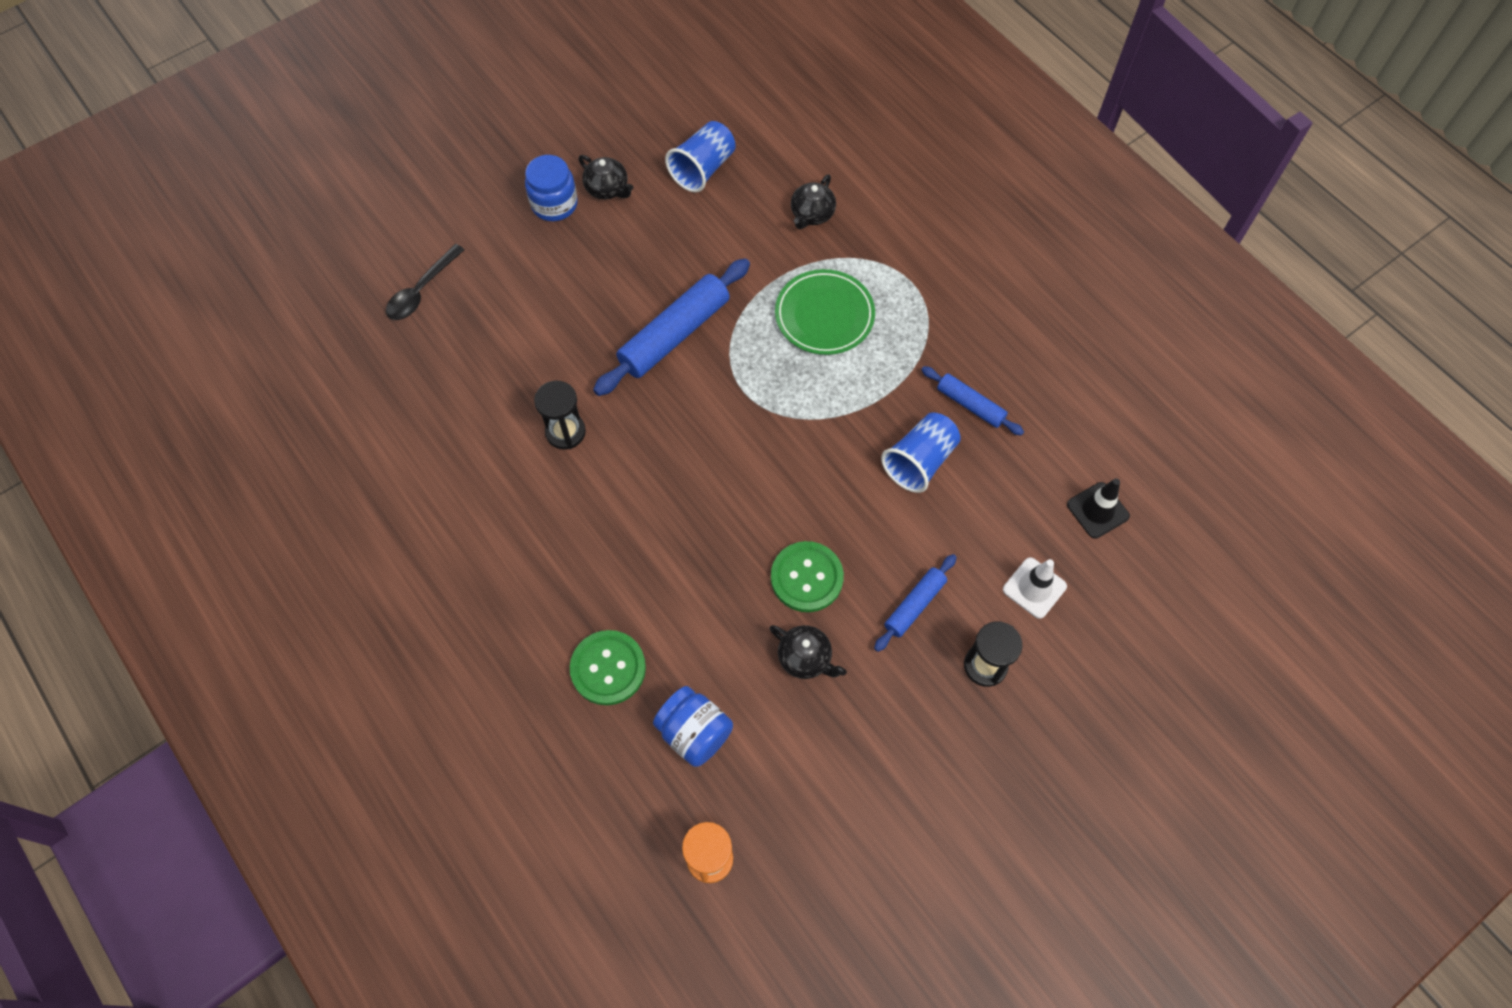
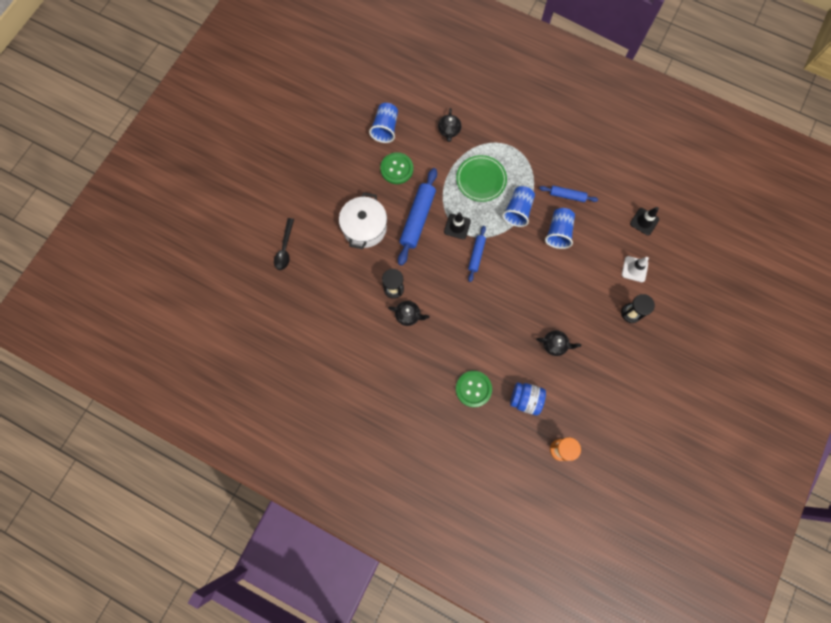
camera: 25 degrees left, 10 degrees up
(554, 204) = (324, 177): blue jar -> none
(574, 311) = (364, 228): none -> white pot
(607, 189) = (345, 158): black teapot -> black teapot (408, 315)
(737, 375) = (457, 226): none -> black traffic cone
(806, 577) = (537, 308): green button -> green button (396, 169)
(863, 393) = (518, 211): none -> blue cup
(914, 605) = (589, 300): blue rolling pin -> blue rolling pin (476, 255)

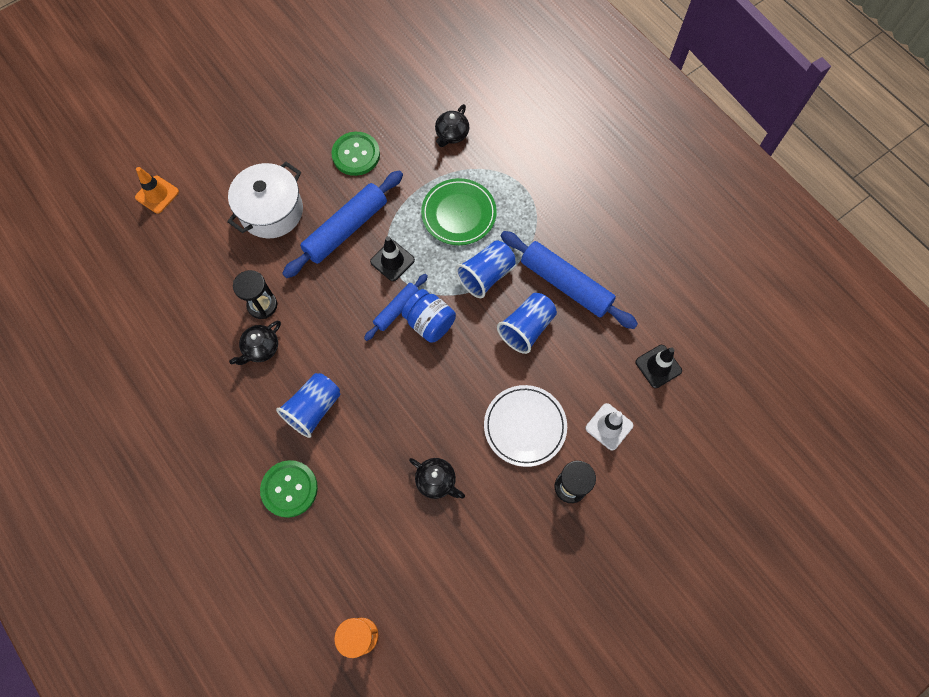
camera: 25 degrees right, 5 degrees down
(285, 249) = (157, 194): black spoon -> orange traffic cone
(385, 128) = (371, 99): blue cup -> blue cup (313, 409)
(408, 315) = (261, 348): black teapot -> black teapot turned 90 degrees clockwise
(525, 399) = (352, 539): blue jar -> blue jar (429, 323)
(567, 195) = (566, 284): blue rolling pin -> blue rolling pin, size x1.81
(588, 290) = (525, 426): none -> white plate

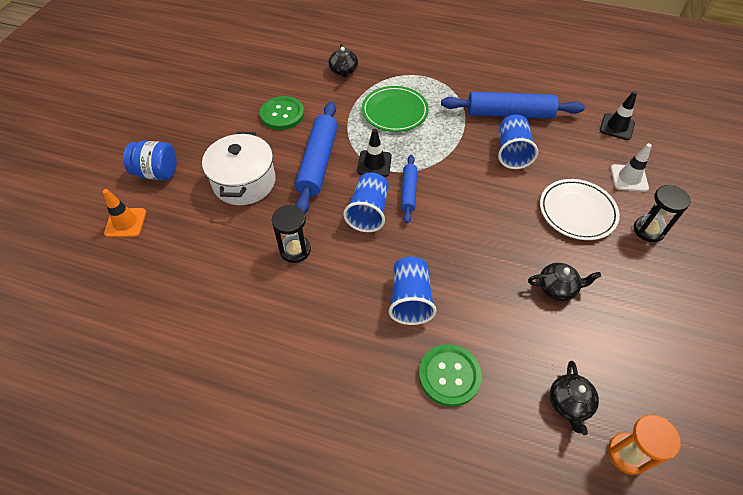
camera: 35 degrees left, 15 degrees down
(261, 348) = (322, 282): black teapot -> black teapot (569, 403)
(429, 323) = (442, 187): blue jar -> blue jar (157, 173)
(486, 275) = (451, 136): blue cup -> blue cup (368, 212)

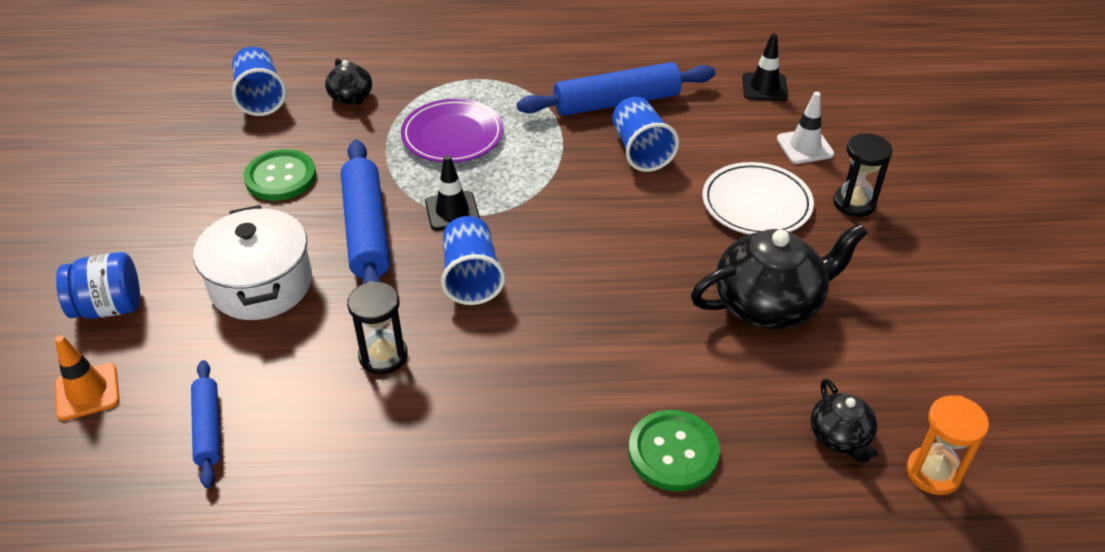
camera: 20 degrees left, 10 degrees down
(394, 112) = (452, 135): green plate -> purple plate
(408, 192) = (518, 236): blue rolling pin -> blue rolling pin (208, 428)
(410, 299) = (579, 373): blue cup -> blue cup (260, 97)
(557, 288) = (769, 304): black teapot -> black teapot, size x1.90

